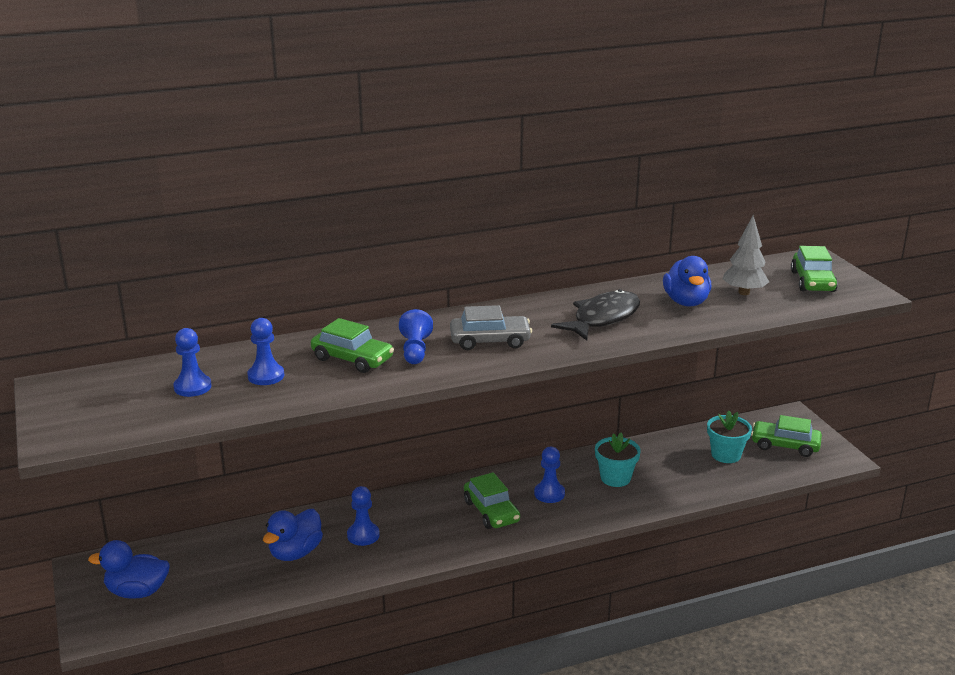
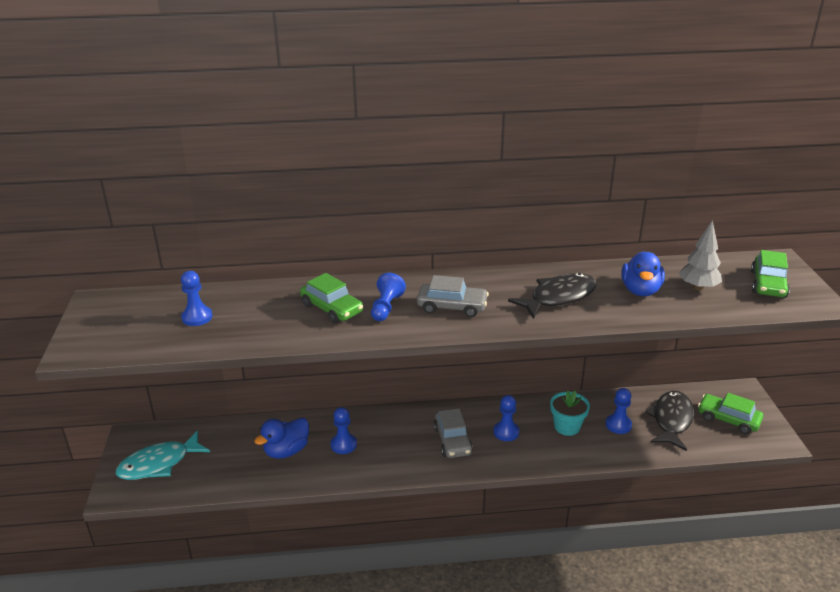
camera: 15 degrees right, 5 degrees up
(137, 592) = (159, 464): blue duck -> turquoise fish
(266, 376) = (257, 315): blue pawn -> blue pawn (618, 425)
(491, 511) = (452, 441): green car -> grey car
(726, 455) = (671, 420): turquoise flower pot -> black fish

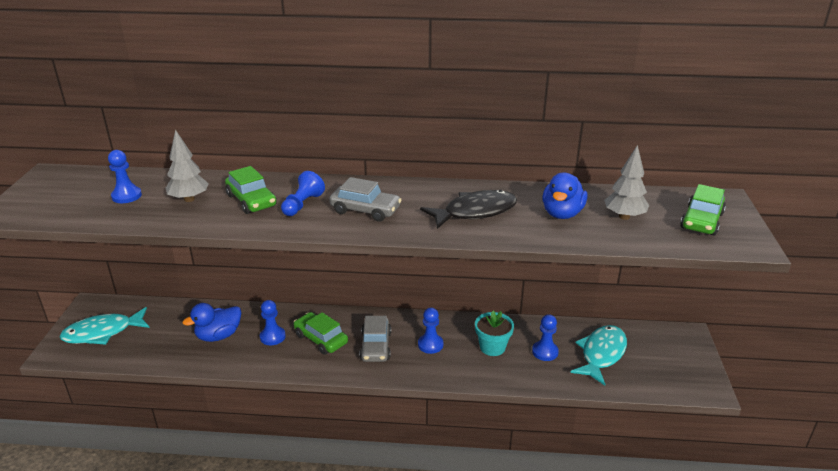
camera: 10 degrees right, 0 degrees up
(266, 314) = (189, 199): none -> grey tree
(671, 420) = (601, 354): black fish -> turquoise fish
(728, 419) = (661, 361): green car -> green car (321, 339)

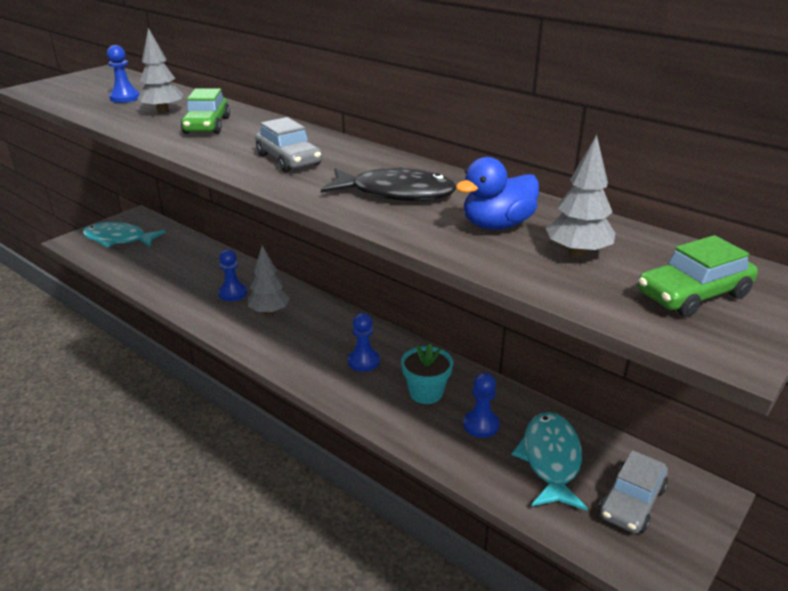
camera: 35 degrees right, 0 degrees up
(218, 336) = (193, 275): blue duck -> none
(302, 204) = (242, 140): blue pawn -> none
(321, 339) = (269, 312): green car -> grey tree
(376, 346) = (310, 339): grey car -> grey car (632, 502)
(601, 354) = (550, 460): turquoise fish -> turquoise fish turned 60 degrees counterclockwise

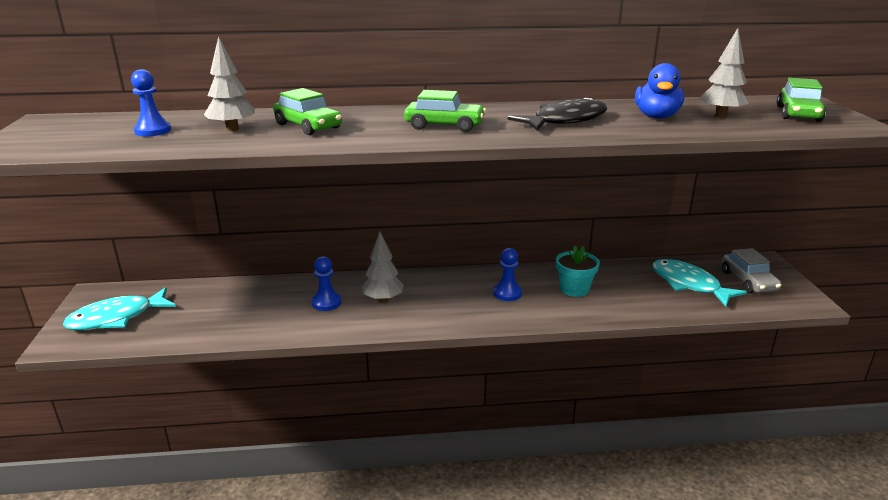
camera: 45 degrees left, 5 degrees down
(289, 160) = (444, 126): grey car -> green car
(481, 425) = (630, 288): blue pawn -> none

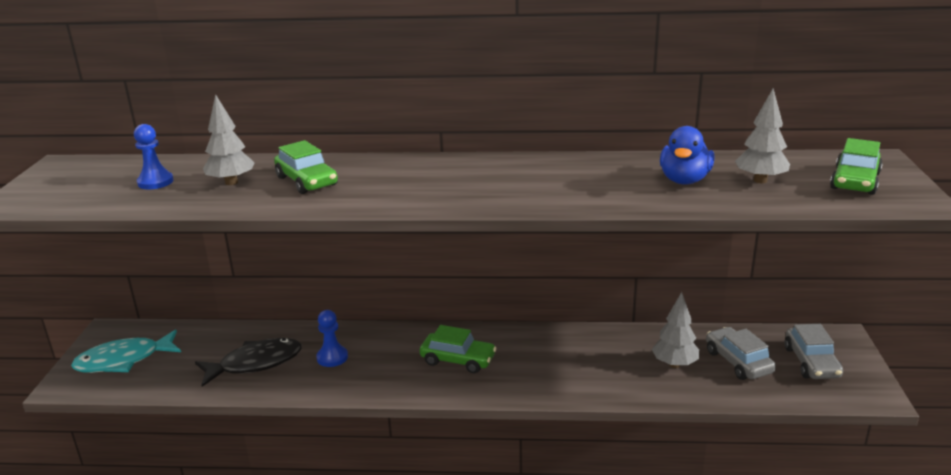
camera: 10 degrees right, 0 degrees up
(383, 300) = (391, 358): grey tree -> grey tree (674, 364)
(444, 126) = (445, 185): green car -> green car (458, 360)
(507, 293) = (526, 359): blue pawn -> none
(565, 120) = (578, 182): black fish -> black fish (255, 363)
(574, 289) = (603, 359): turquoise flower pot -> none
(688, 284) = (738, 362): turquoise fish -> grey car

